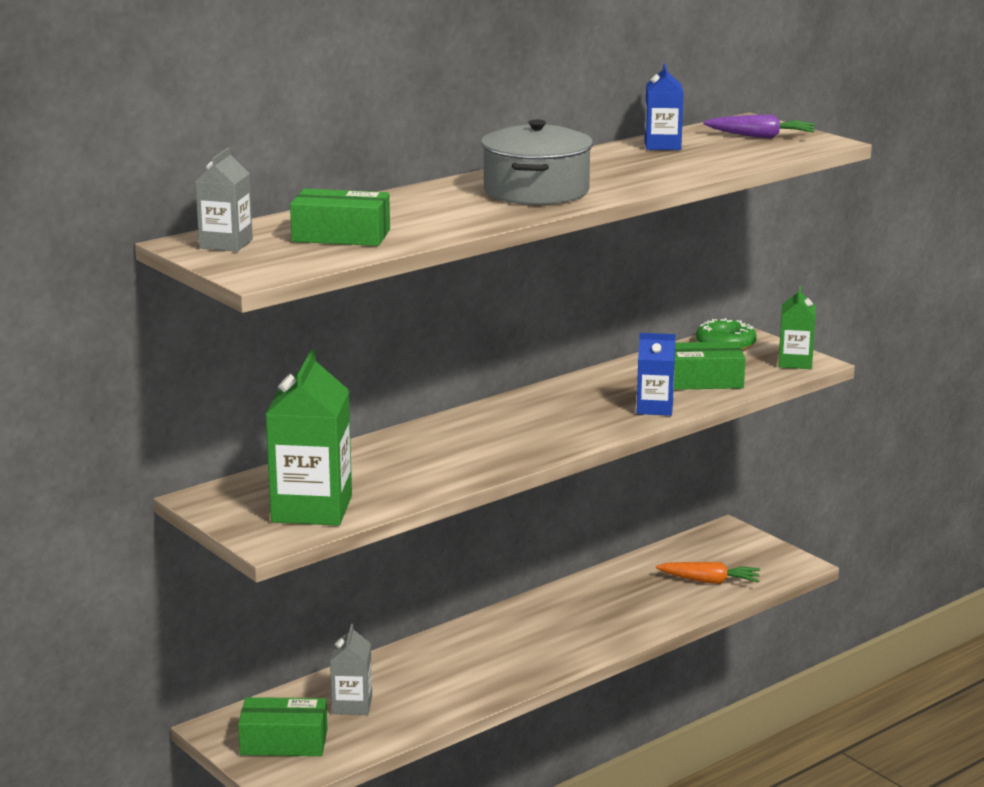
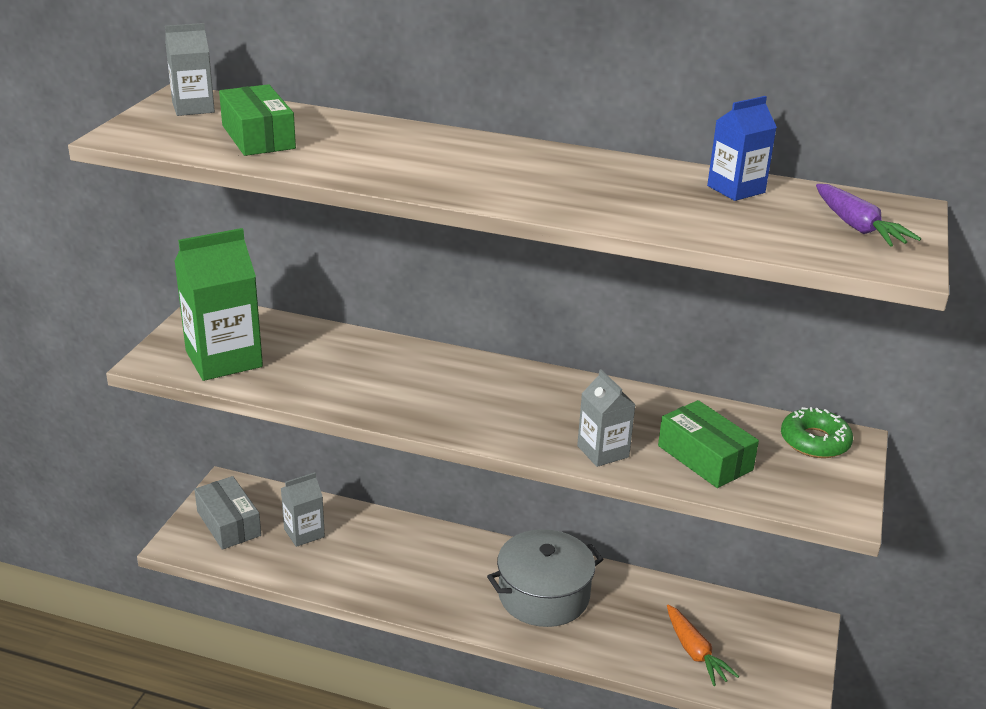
camera: 55 degrees right, 10 degrees up
(284, 742) = (228, 523): green box -> grey box
(536, 191) = (490, 174): grey pot -> grey pot (543, 595)
(654, 408) = (603, 451): blue carton -> grey carton
(795, 362) = (828, 500): green carton -> none

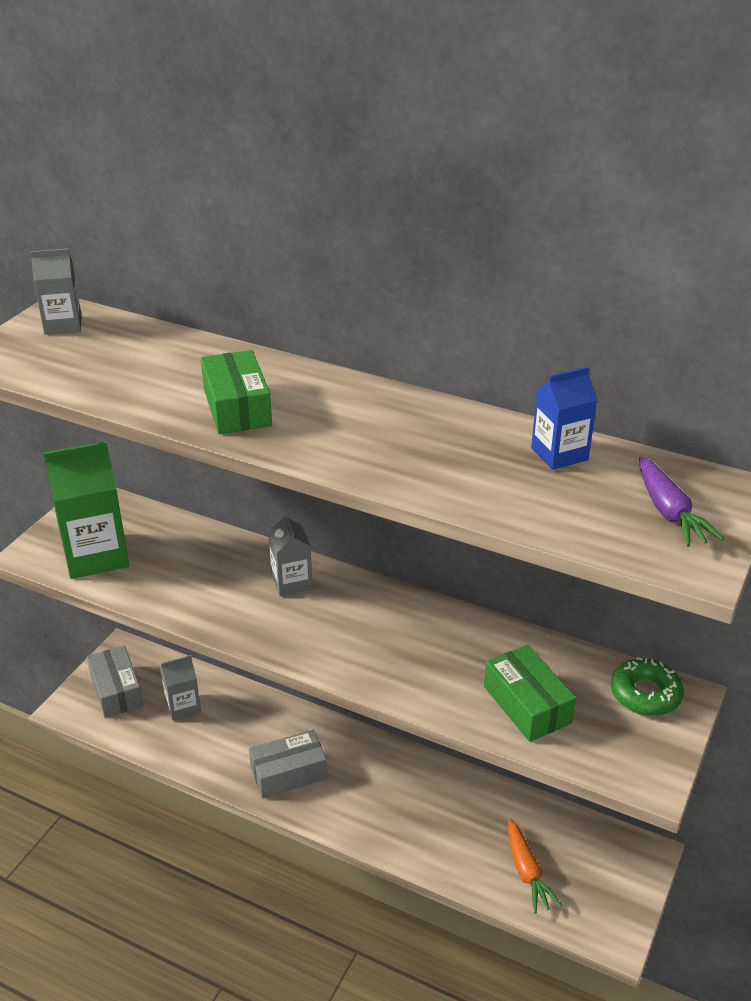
camera: 10 degrees right, 5 degrees up
(258, 137) = (111, 365): green box -> green box (237, 407)
(431, 585) = (288, 773): none -> grey box
(543, 595) = (393, 795): grey pot -> none
(603, 451) = (427, 689): grey carton -> grey carton (291, 582)

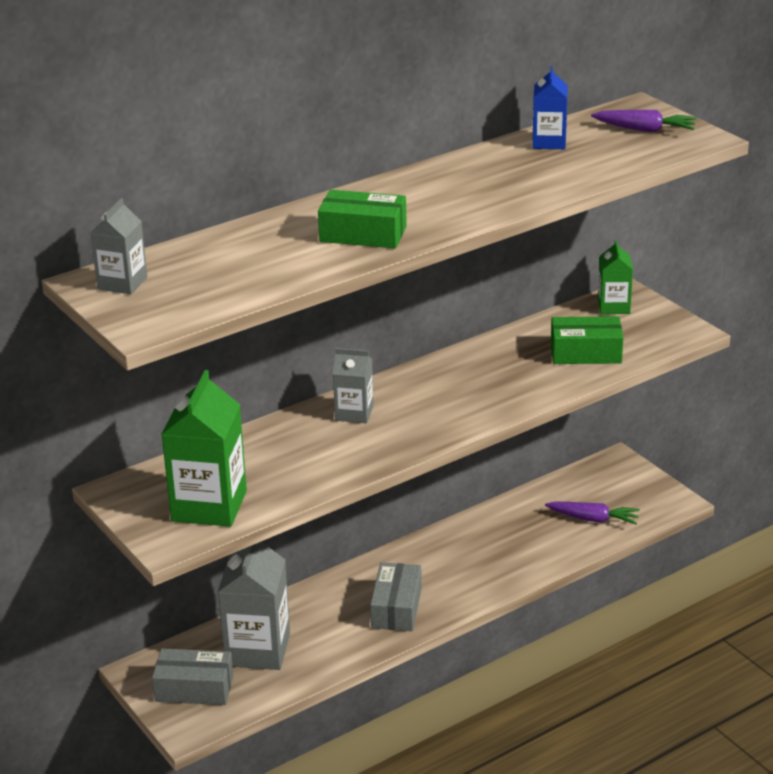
camera: 60 degrees left, 5 degrees down
(183, 706) = (257, 650): grey carton -> grey carton, size x1.76
(527, 872) = (593, 519): orange carrot -> purple carrot
(645, 694) = (613, 306): green donut -> green carton

